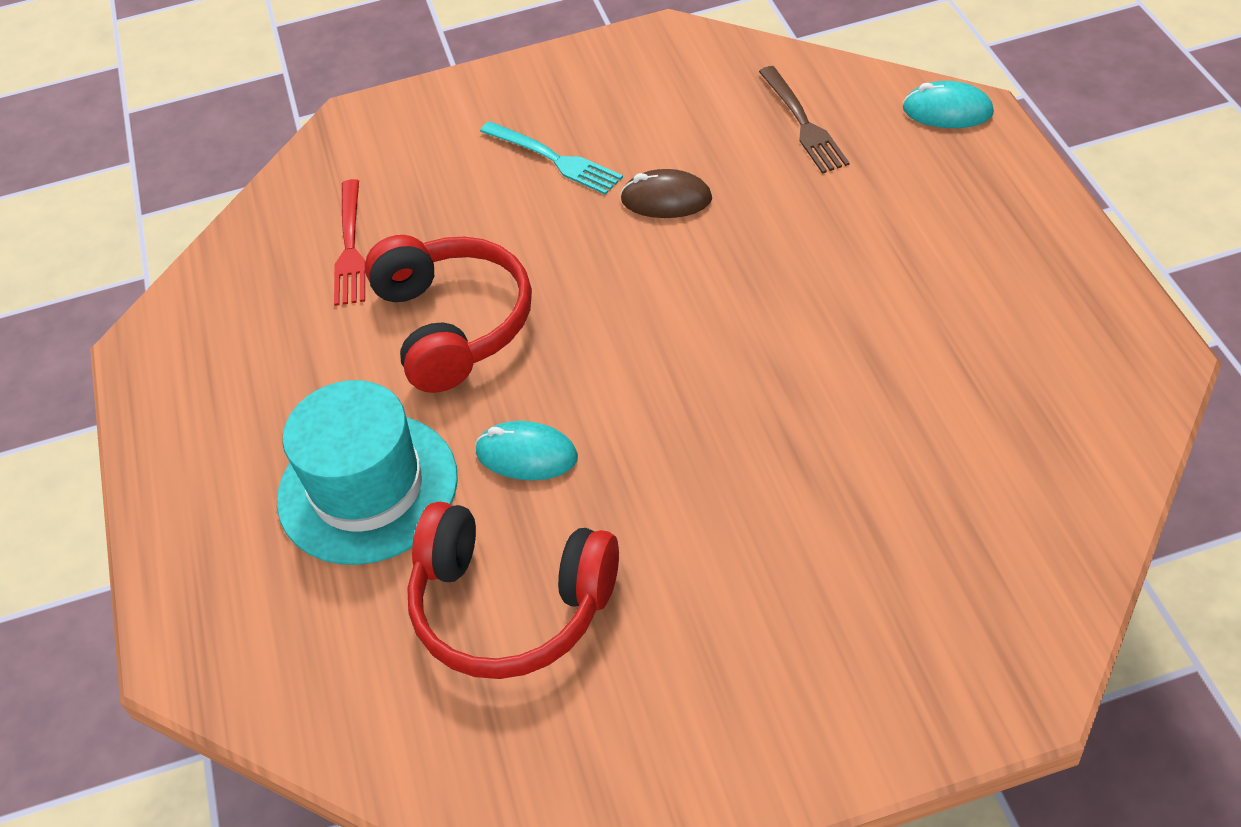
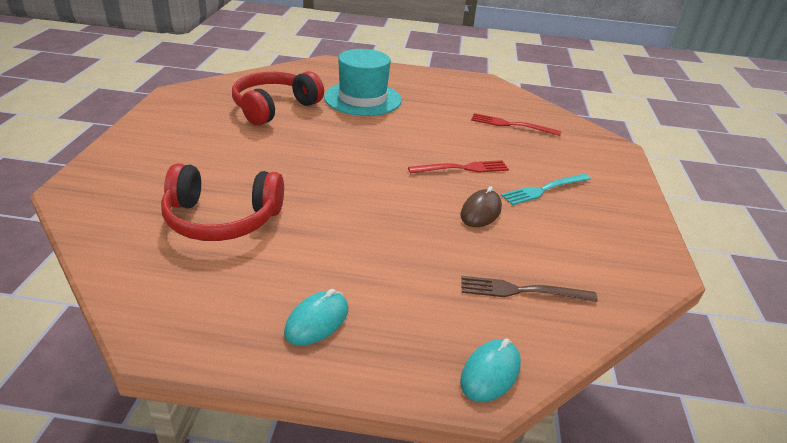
camera: 105 degrees right, 15 degrees down
(453, 324) = (436, 133): red headphones -> red headphones (222, 219)
(526, 455) = (341, 128): turquoise mouse -> turquoise mouse (317, 321)
(555, 254) = (463, 168): none -> red fork

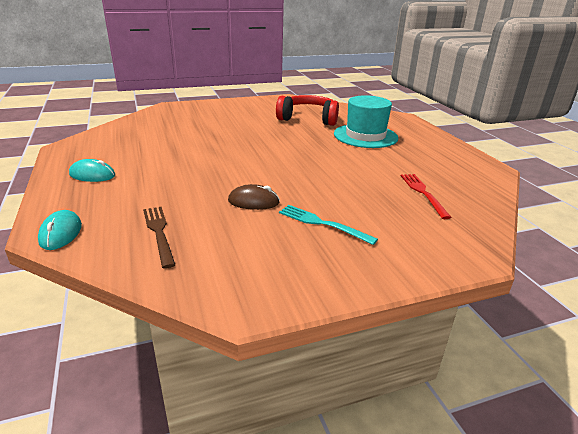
camera: 65 degrees right, 5 degrees down
(222, 219) = (170, 135): red headphones -> none
(463, 168) = (312, 185): red fork -> none
(490, 373) = (61, 233): turquoise mouse -> turquoise mouse turned 75 degrees clockwise

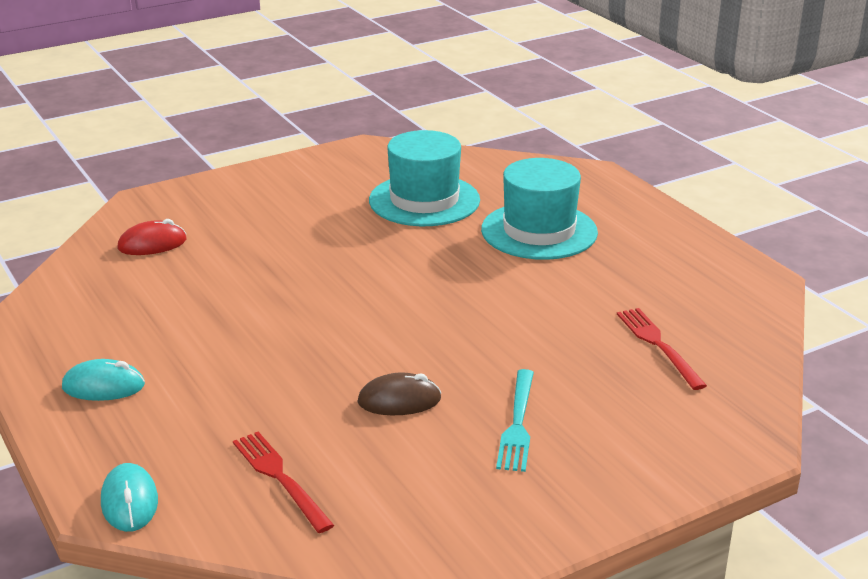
camera: 10 degrees left, 0 degrees up
(158, 232) = (279, 477): brown fork -> red fork
(162, 121) = (152, 244): none -> red mouse
(308, 119) = (424, 200): red headphones -> turquoise hat
(321, 223) = (517, 425): turquoise fork -> turquoise fork turned 105 degrees counterclockwise

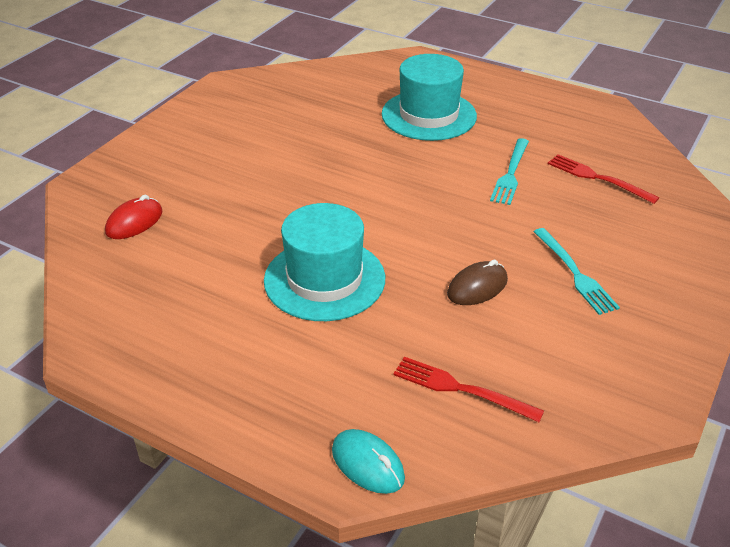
camera: 30 degrees left, 10 degrees up
(103, 386) = (232, 369): turquoise mouse -> none
(424, 200) = (320, 115): turquoise hat -> turquoise hat (324, 279)
(561, 312) = (510, 174): none -> turquoise fork

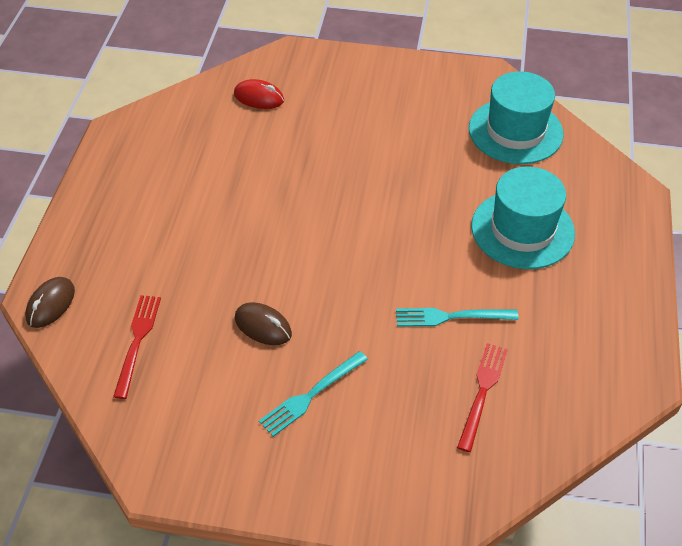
camera: 70 degrees right, 10 degrees up
(324, 279) = (235, 226): turquoise hat -> turquoise hat (515, 131)
(368, 464) = (50, 304): turquoise mouse -> brown mouse

